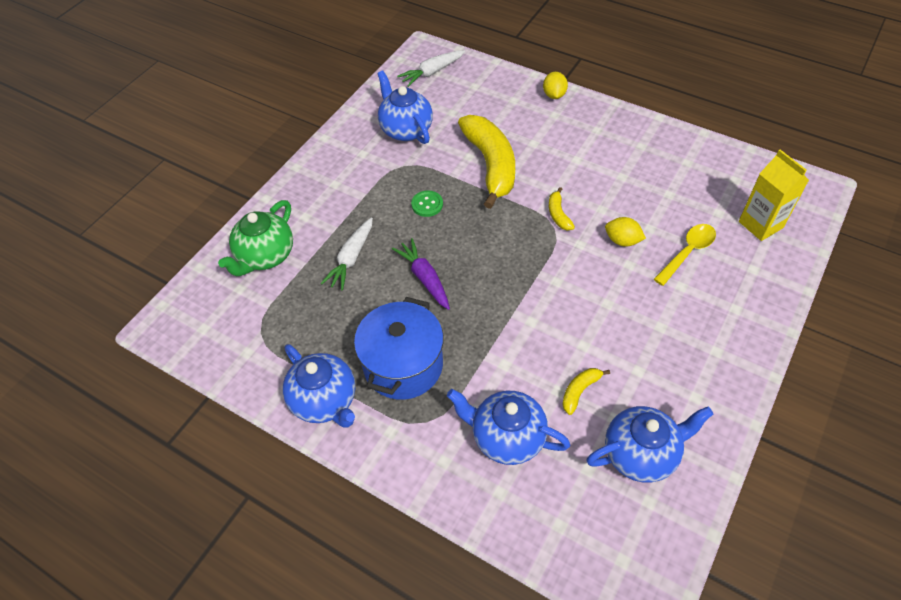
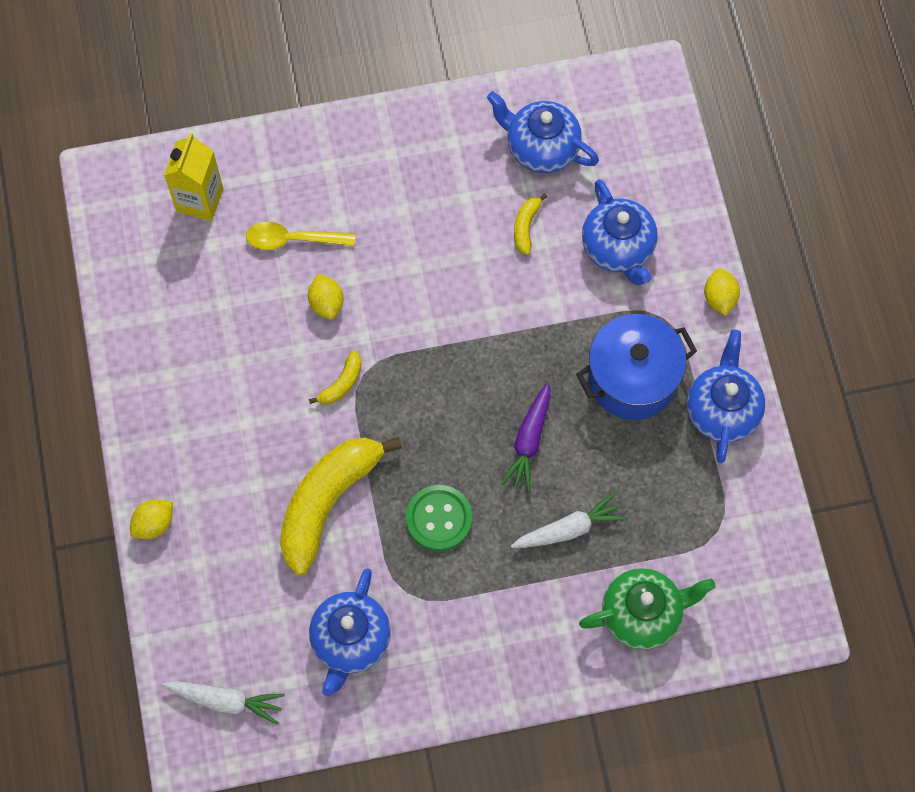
camera: 135 degrees left, 15 degrees up
(402, 473) = (719, 298): none -> yellow lemon
(427, 204) = (439, 519): green button -> green button, size x1.57
(580, 391) = (526, 226): yellow banana -> yellow banana turned 105 degrees clockwise

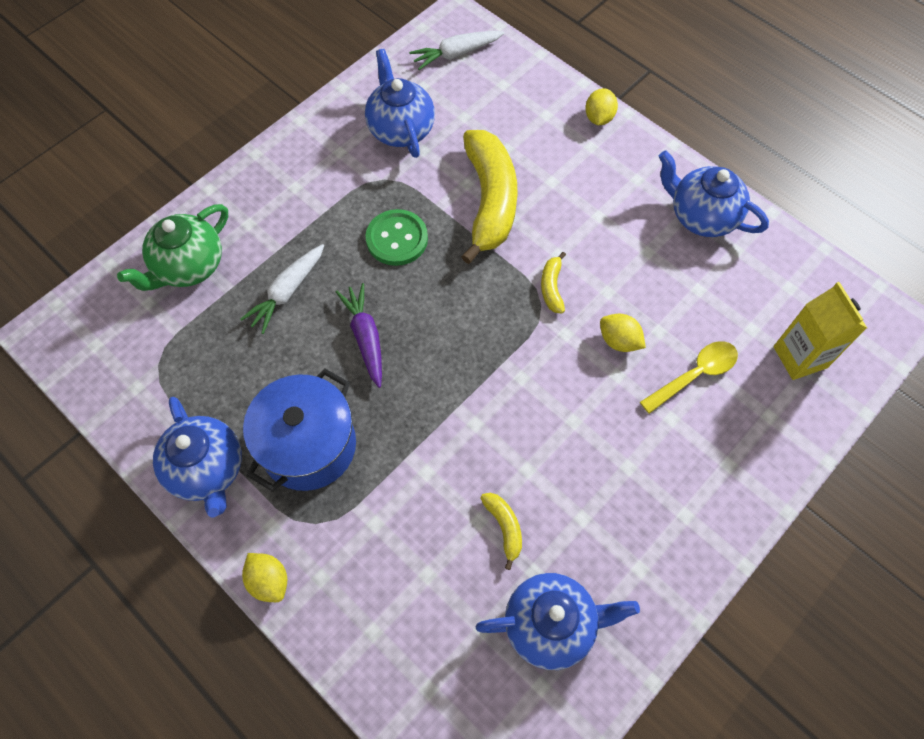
camera: 145 degrees right, 5 degrees down
(618, 248) = (401, 565): blue teapot -> blue teapot (701, 216)

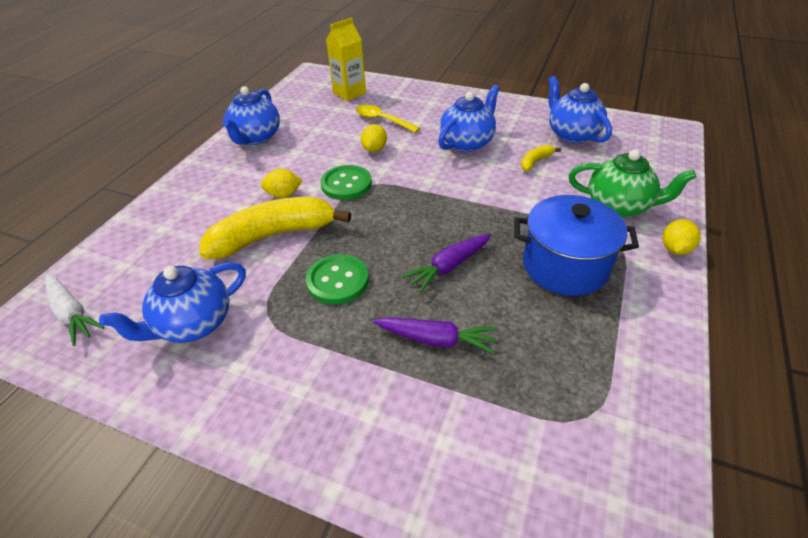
camera: 110 degrees left, 20 degrees down
(189, 266) = (455, 450): green teapot -> green teapot (618, 206)
(207, 469) = (641, 322): blue teapot -> blue teapot (467, 143)
(287, 291) = (435, 339): white carrot -> purple carrot
(552, 287) = (346, 184): yellow banana -> green button
(599, 118) = (164, 199): yellow lemon -> yellow lemon (284, 194)

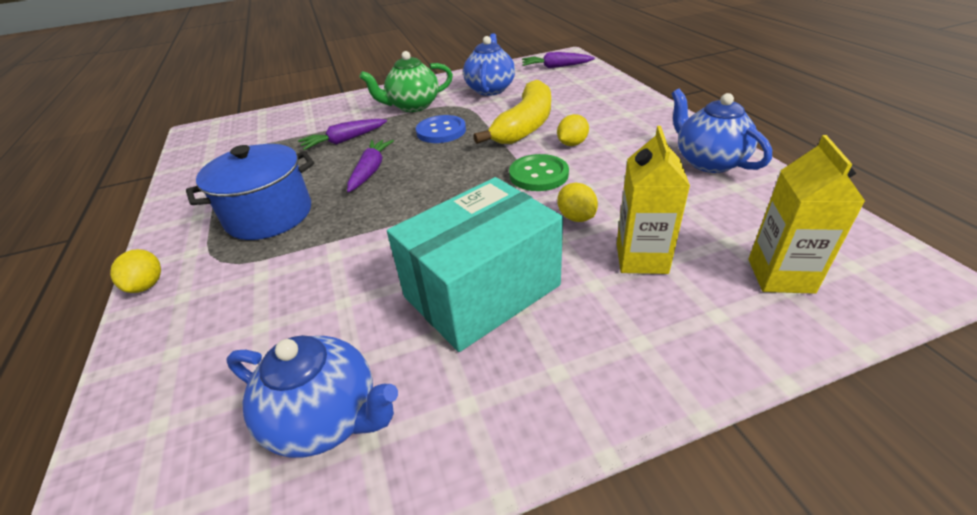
camera: 140 degrees right, 5 degrees down
(72, 313) = (556, 67): white carrot -> purple carrot
(337, 280) = (441, 131): green button -> blue button
(382, 120) = (641, 258): yellow spoon -> yellow carton
(467, 143) = (482, 291): blue teapot -> turquoise box
(535, 161) = (360, 315): yellow banana -> none
(618, 206) = (217, 305): green teapot -> green teapot (413, 106)

